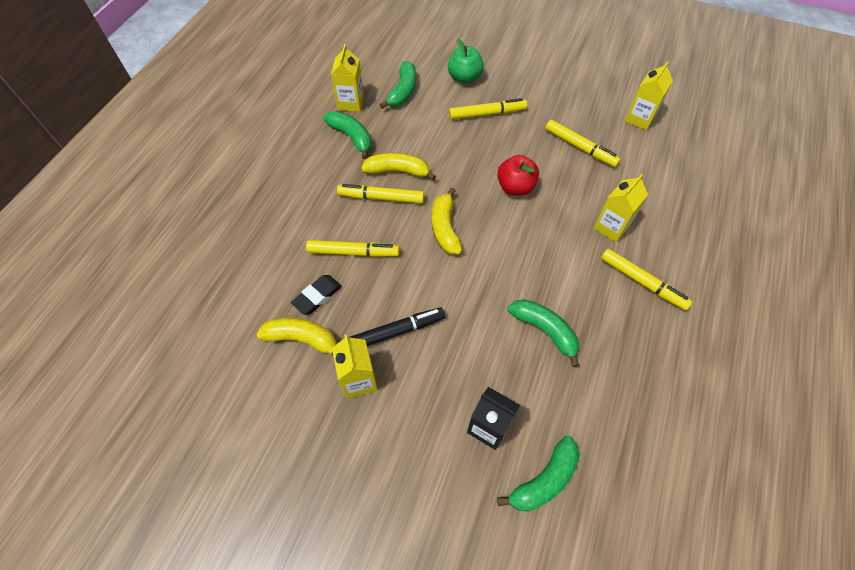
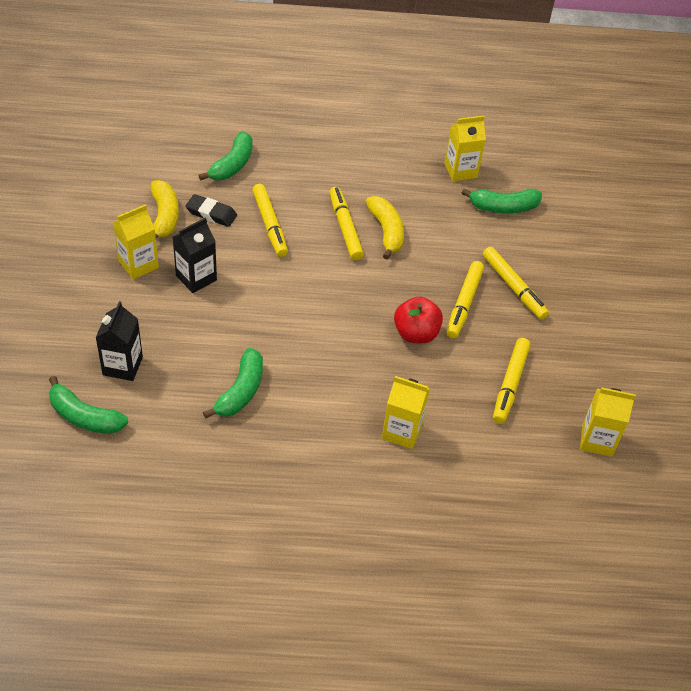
camera: 65 degrees right, 10 degrees down
(351, 137) = (412, 184): green banana -> green banana (232, 165)
(397, 331) = (196, 278): black marker -> black carton
(445, 228) = (331, 286): yellow banana -> none
(464, 78) = (559, 255): green apple -> none
(642, 282) = (337, 470): yellow marker -> yellow marker (464, 304)

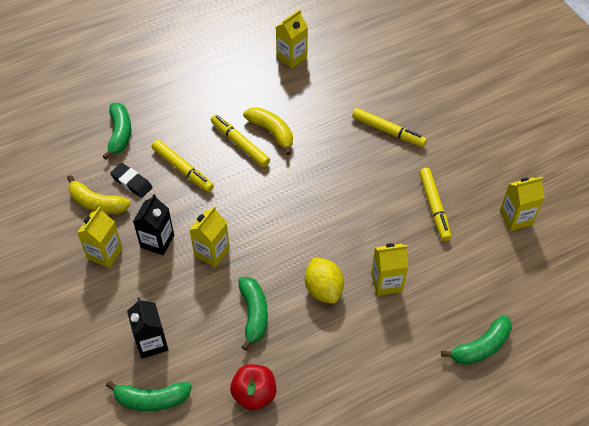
camera: 25 degrees left, 5 degrees up
(164, 217) = (97, 203): yellow banana -> yellow banana turned 150 degrees clockwise
(211, 213) = (132, 182): black eraser -> black eraser turned 45 degrees clockwise
(242, 314) = (212, 252): none -> yellow carton
(329, 404) = (323, 289): none -> yellow lemon
(416, 334) = (346, 202): red apple -> red apple (254, 394)
(464, 304) = (363, 161): yellow marker -> none
(503, 207) = (340, 72): green banana -> green banana (480, 347)

